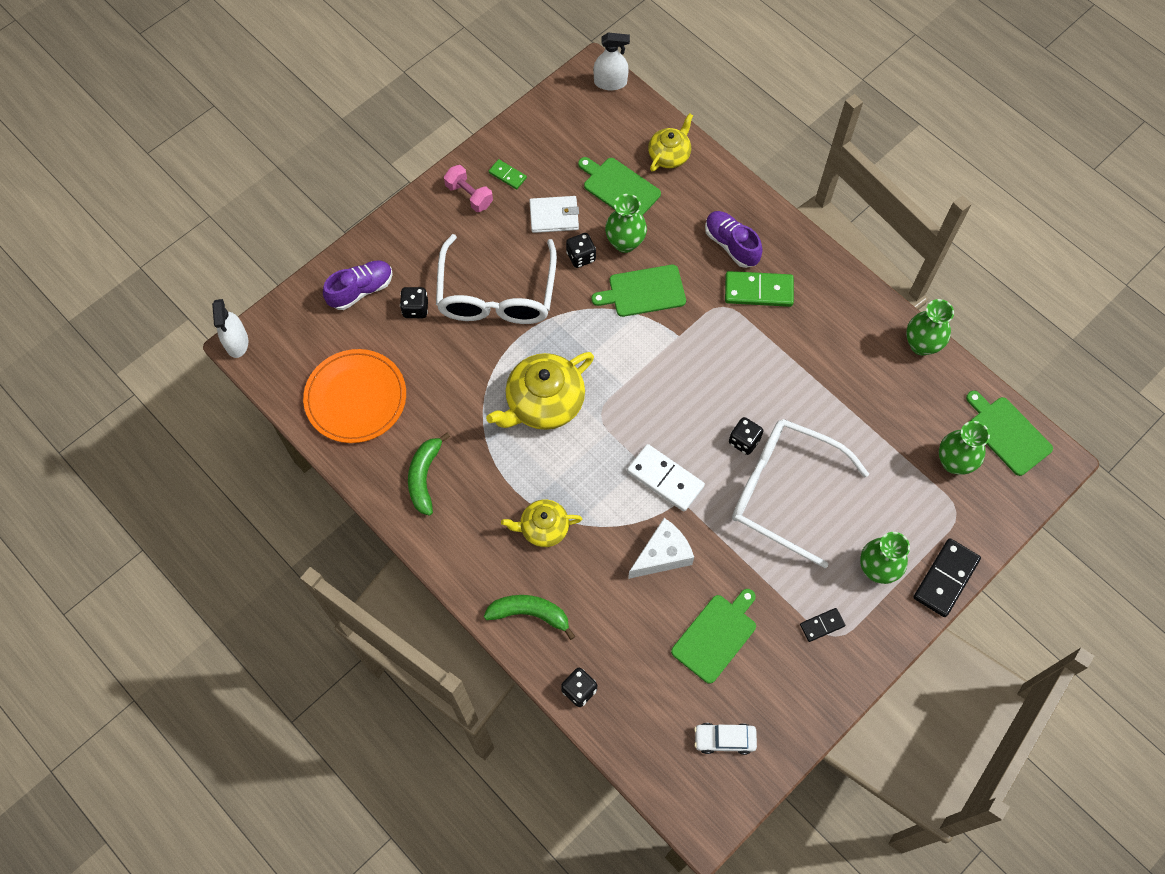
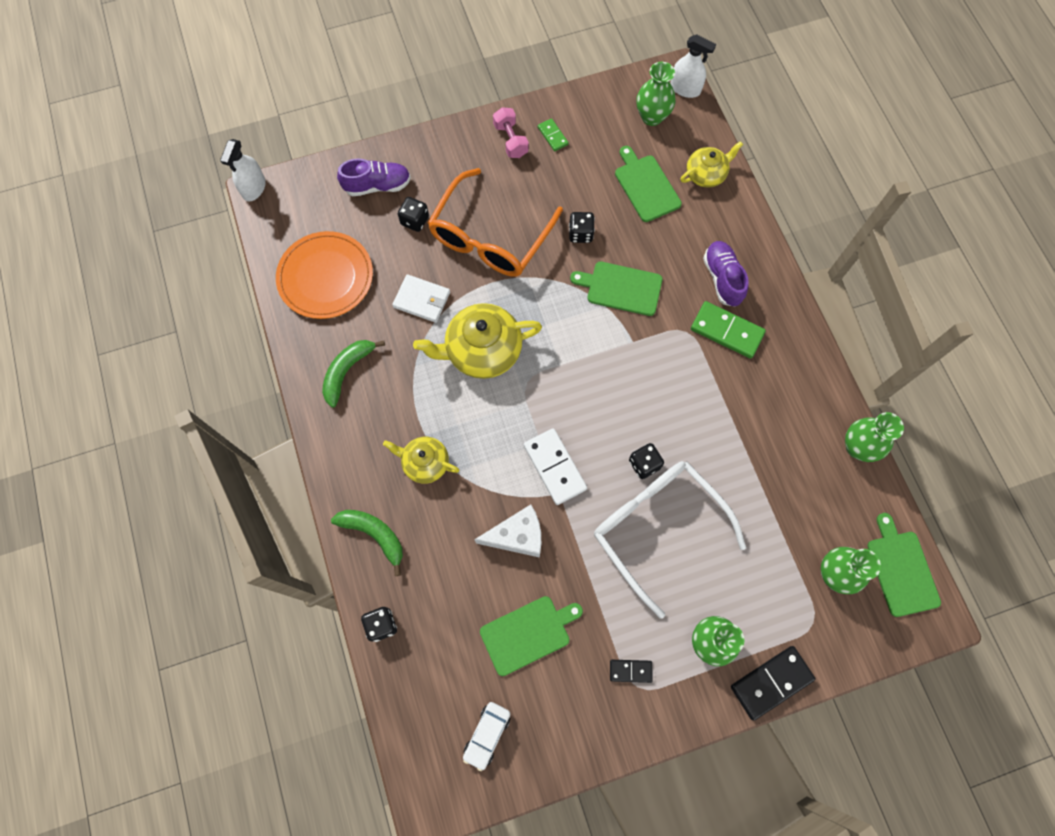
camera: 25 degrees right, 5 degrees up
(496, 294) = (490, 237): white glasses -> orange glasses
(554, 216) = (575, 188): white wallet -> white wallet (422, 300)
(625, 243) = (626, 237): green vase -> green vase (652, 117)
(724, 739) = (487, 735): white car -> white car turned 90 degrees counterclockwise

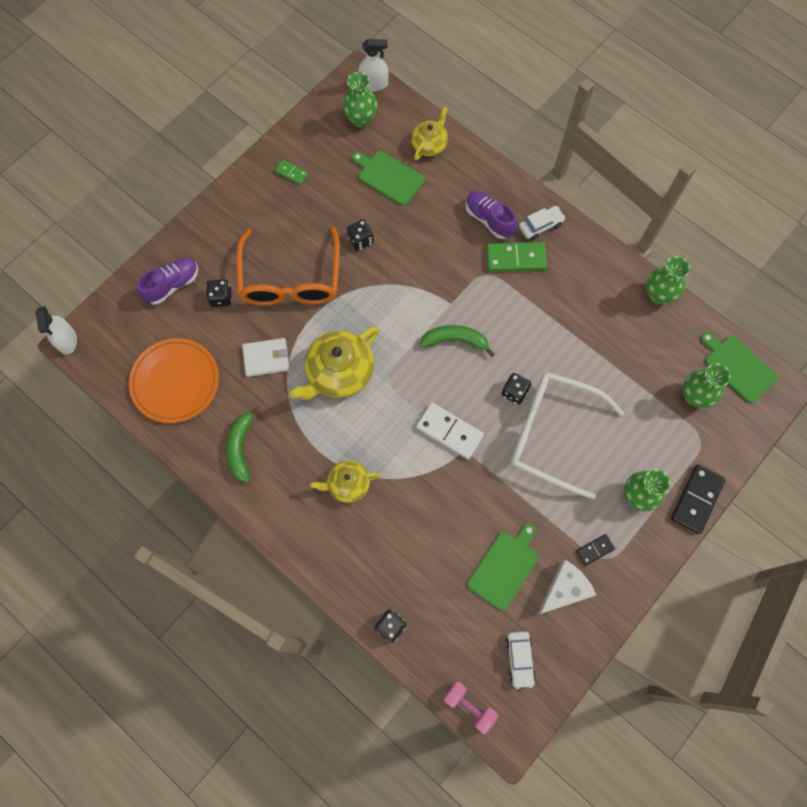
camera: 30 degrees left, 0 degrees up
(374, 534) = (342, 562): green banana -> green banana (455, 340)
(510, 140) = (260, 193): pink dumbbell -> pink dumbbell (469, 706)
(517, 536) = (453, 499): white cheese -> white cheese (564, 590)
(621, 288) = (417, 266): green cutting board -> none
(772, 311) = (540, 225): none -> white car

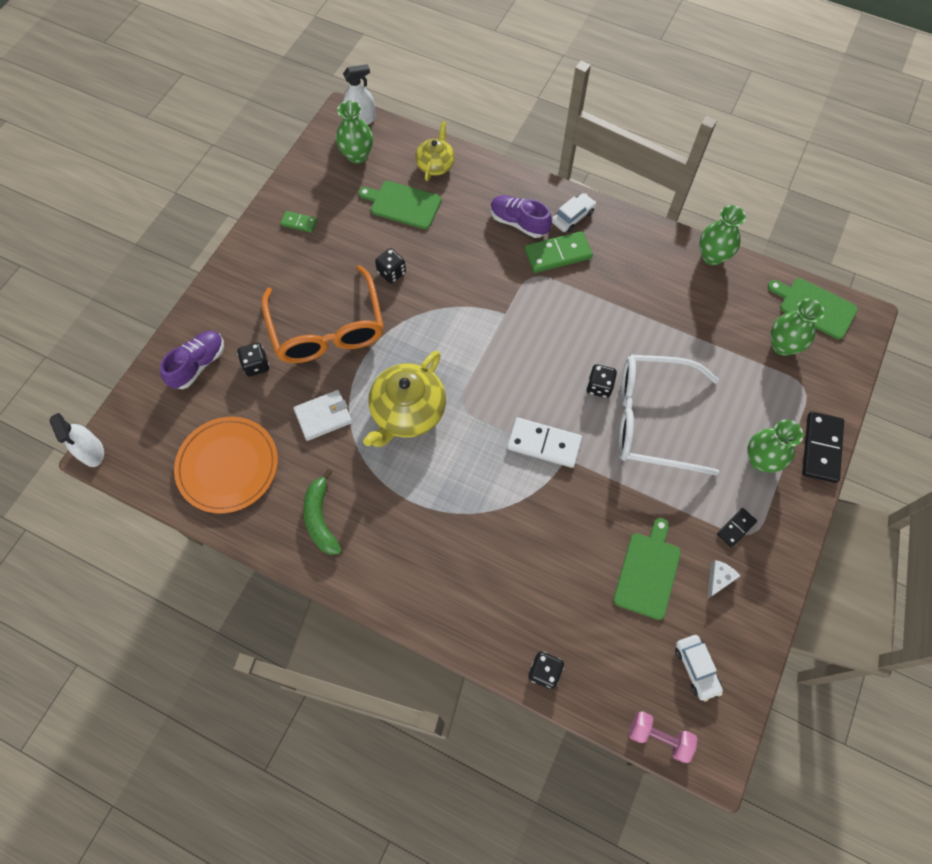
camera: 15 degrees left, 5 degrees down
(348, 484) = (451, 527): yellow teapot -> none
(455, 340) = (521, 349): green banana -> none
(564, 590) = (718, 579): white cheese -> white cheese, size x0.56

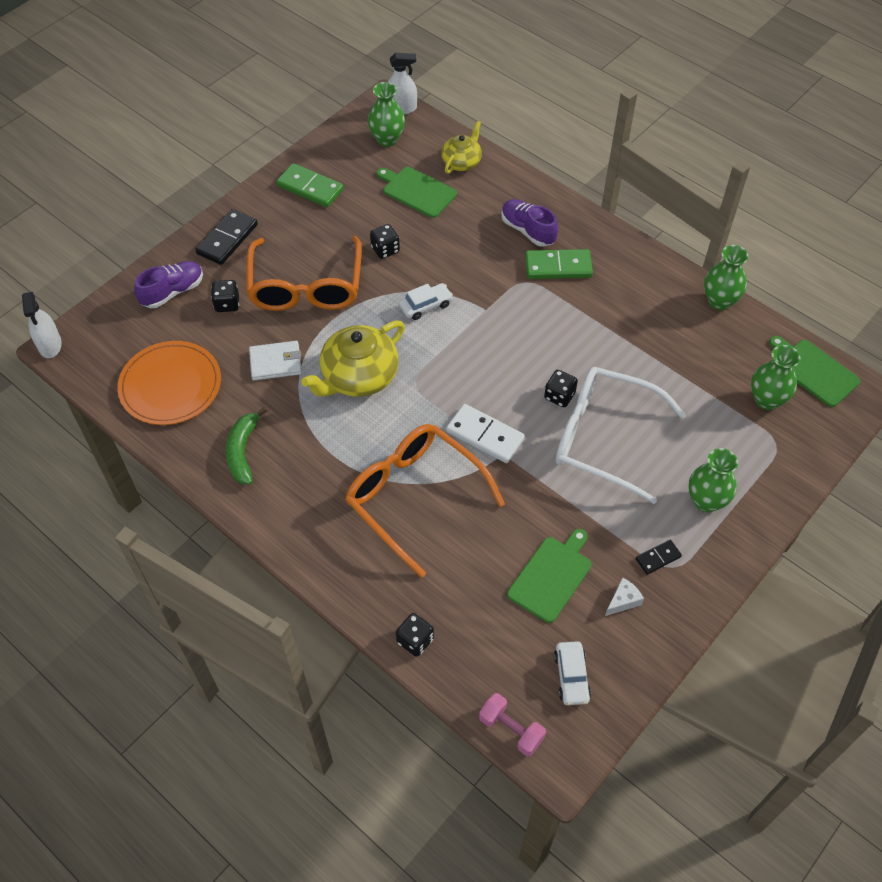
camera: 15 degrees right, 10 degrees down
(299, 223) = (310, 187): green domino -> green domino, size x1.83
(498, 524) = (414, 497): none -> orange glasses
(572, 217) = (585, 236): white car -> white car (425, 305)
(821, 448) = (775, 504): black domino -> black domino (227, 239)

